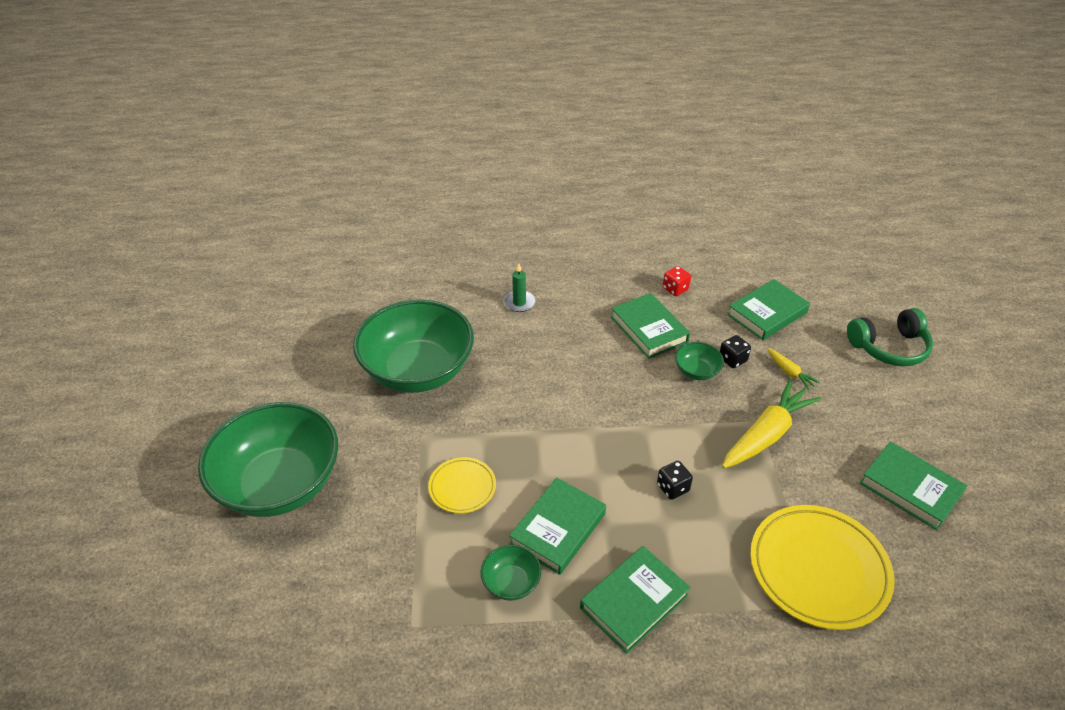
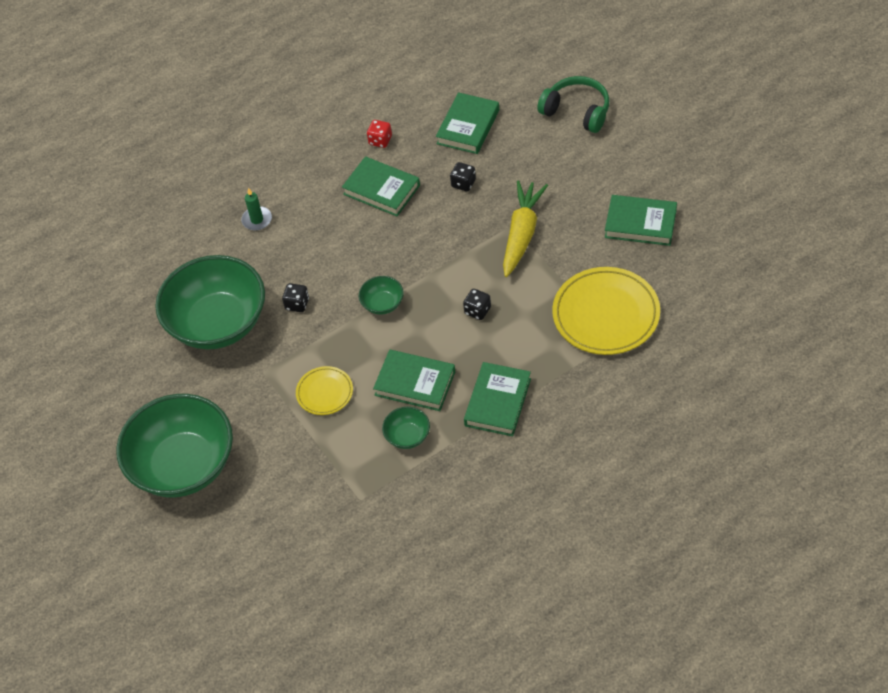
camera: 25 degrees left, 10 degrees up
(499, 390) = (297, 304): none -> black dice
(558, 529) = (415, 383): green book -> green book turned 75 degrees counterclockwise
(696, 371) = (441, 208): green bowl -> green bowl (382, 304)
(789, 372) = (513, 172): yellow carrot -> none
(889, 347) = (577, 111): green headphones -> green headphones turned 105 degrees counterclockwise

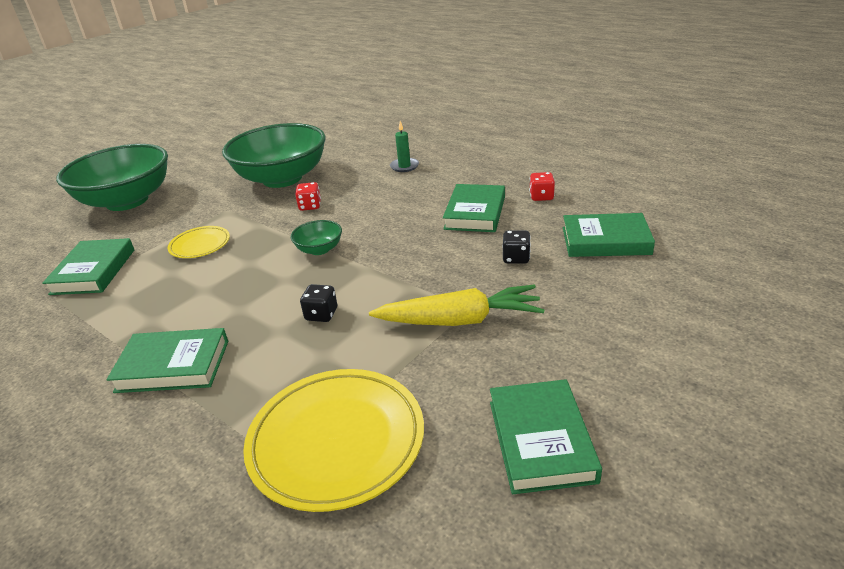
camera: 70 degrees right, 20 degrees down
(297, 304) = (310, 206): black dice -> red dice
(407, 436) = (133, 308): green bowl -> none
(415, 383) = (208, 295): green book -> green book (93, 271)
(577, 111) = (713, 317): green headphones -> none

